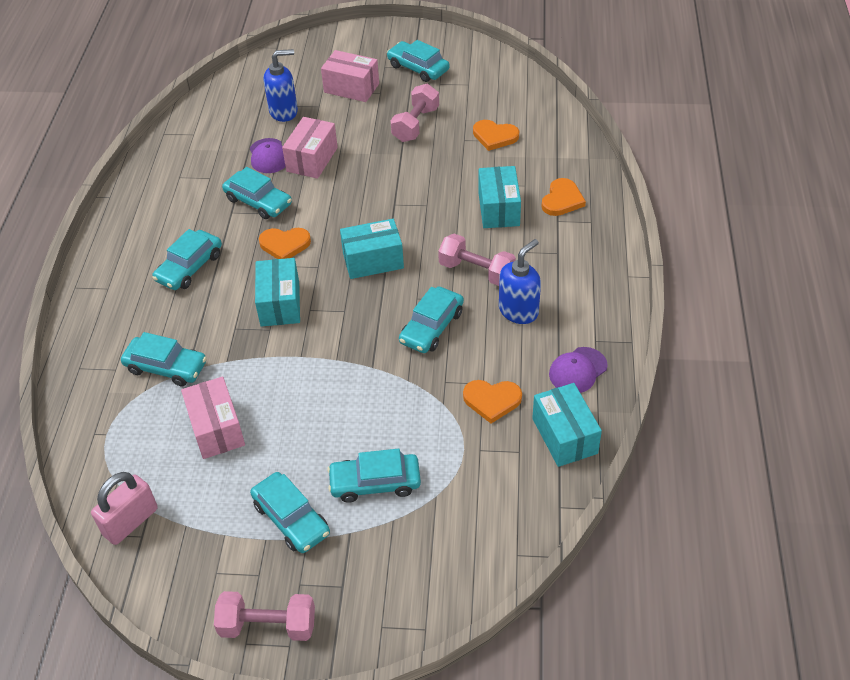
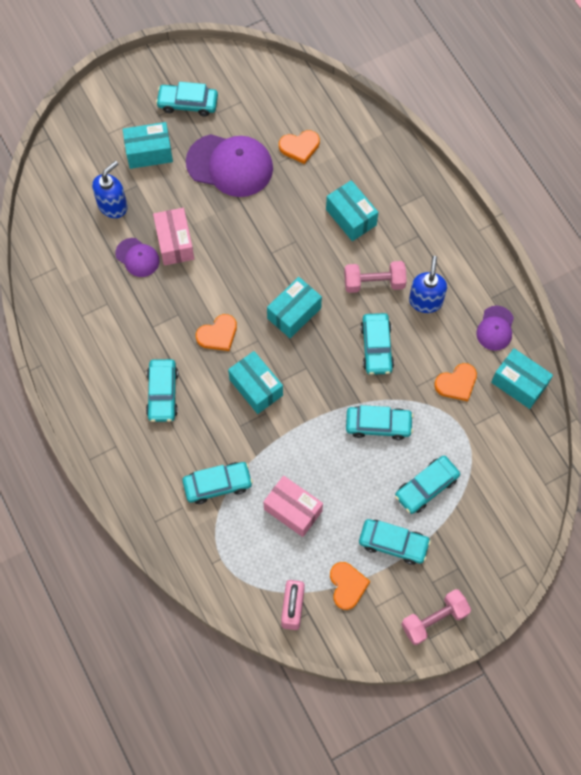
camera: 35 degrees left, 20 degrees up
(258, 201) = (165, 306): turquoise car -> turquoise car (378, 425)
(351, 88) = (149, 152): pink box -> turquoise box
(416, 124) = (230, 165): pink dumbbell -> purple cap
(562, 200) = (390, 184): orange heart -> orange heart (347, 585)

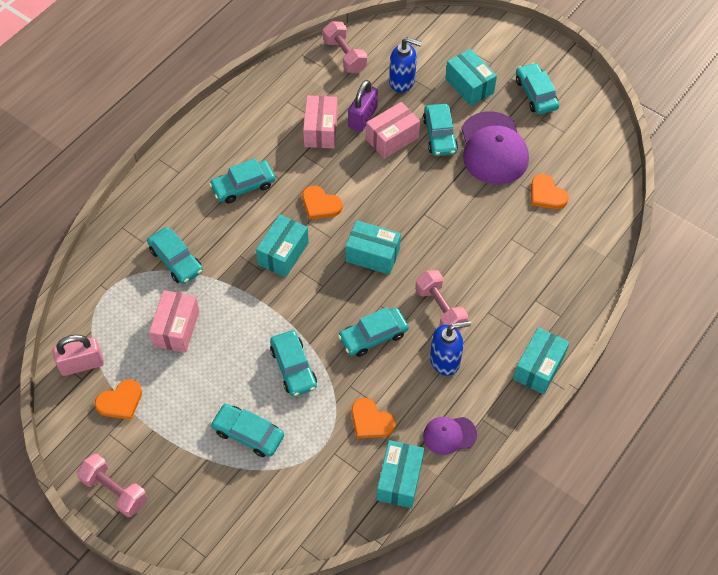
camera: 65 degrees right, 10 degrees down
(53, 242) = (344, 55): none -> pink dumbbell
(133, 300) = (320, 130): none -> pink box
(137, 257) = (362, 118): purple cap -> purple padlock
(351, 217) = (498, 263): turquoise box -> turquoise box (538, 367)
(393, 543) = (178, 425): turquoise car -> turquoise car (439, 135)

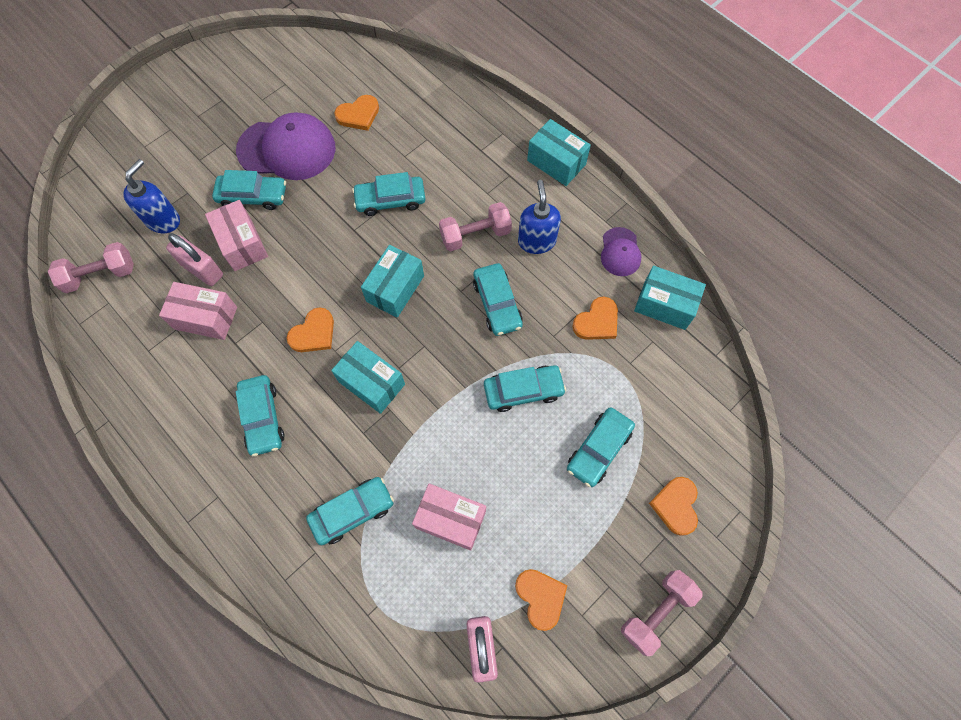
camera: 80 degrees left, 10 degrees up
(205, 501) = (676, 505): none -> orange heart
(362, 118) = (202, 270): purple padlock -> pink padlock
(469, 86) = (194, 156): turquoise box -> none
(536, 94) = (227, 97): turquoise car -> turquoise car (390, 200)

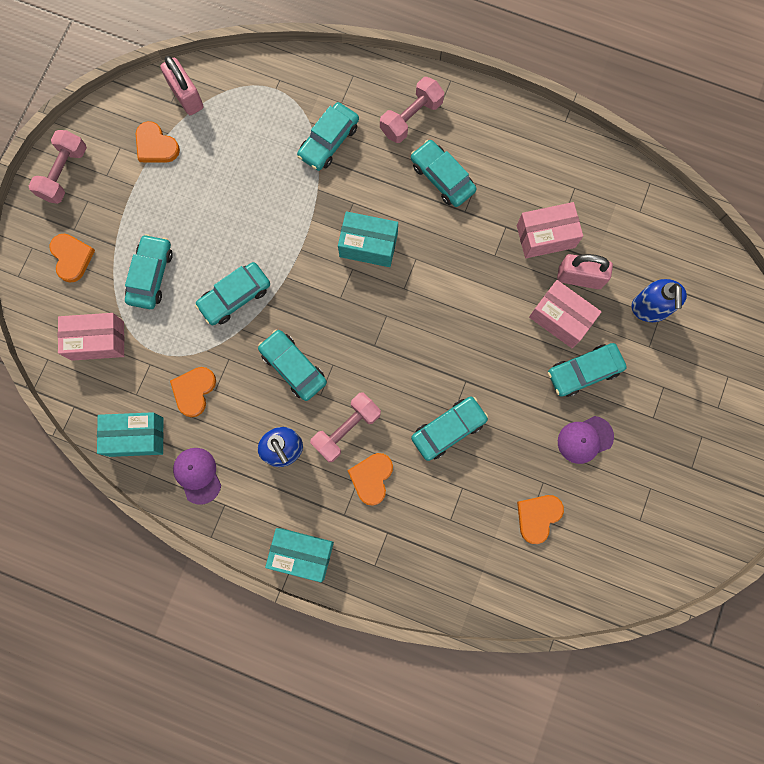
camera: 155 degrees right, 10 degrees up
(100, 275) = (665, 231): pink dumbbell -> pink dumbbell (411, 118)
(287, 149) = (585, 439): purple cap -> purple cap, size x0.52
(313, 333) = (443, 265): orange heart -> orange heart (371, 478)
(395, 289) = (394, 339): turquoise box -> none
(450, 519) = (249, 169): pink box -> pink box (97, 340)

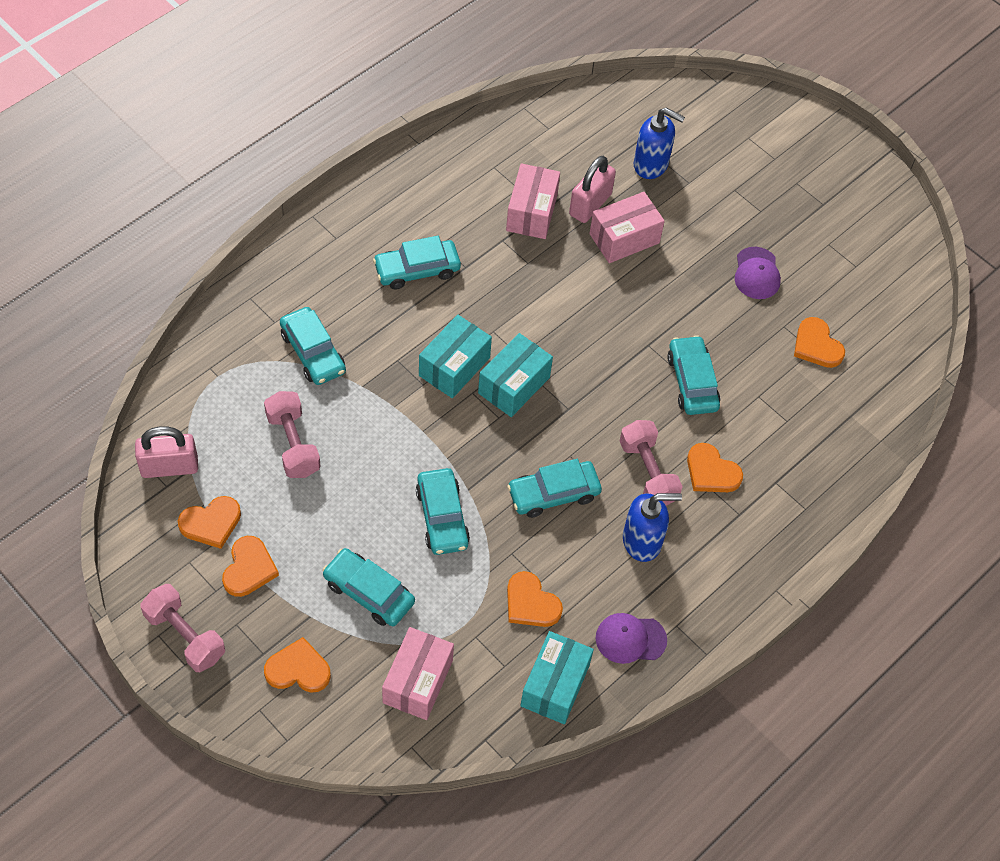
camera: 70 degrees left, 20 degrees down
(132, 188) = (249, 568): none -> orange heart
(302, 553) = (764, 571): turquoise box -> turquoise box (514, 385)
(411, 118) = (333, 268): pink dumbbell -> pink dumbbell (293, 444)
(584, 371) = (688, 244): turquoise car -> none

